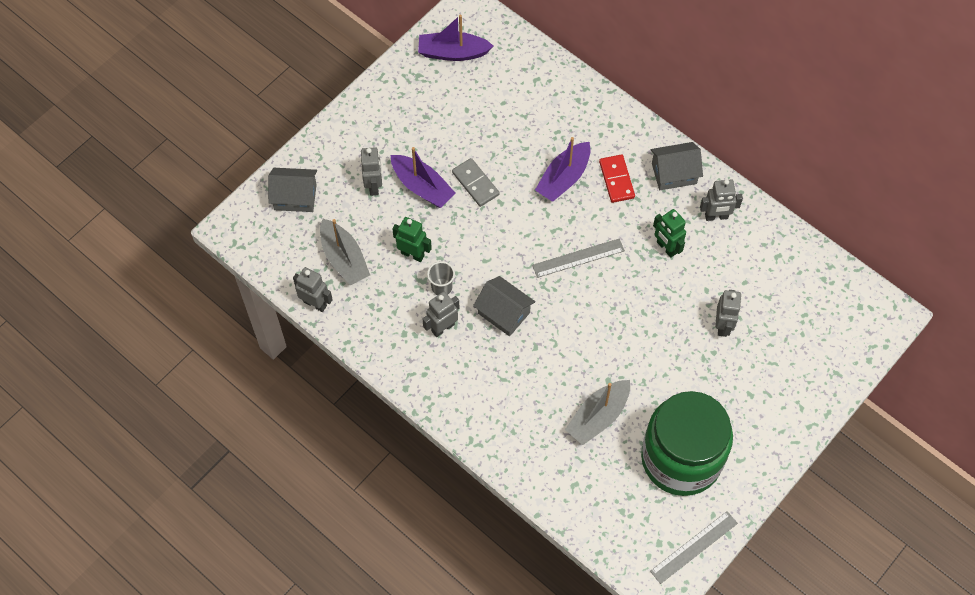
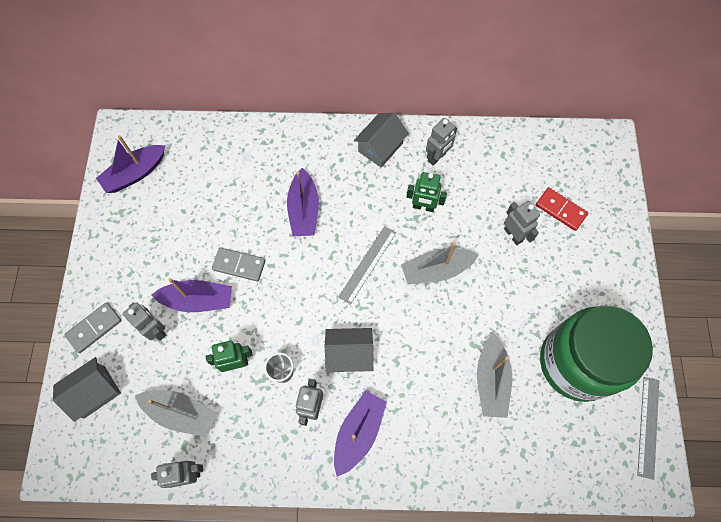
camera: 40 degrees left, 5 degrees up
(330, 151) = (94, 328): none -> grey domino
(461, 372) = (358, 433): none -> purple boat
(616, 180) = (343, 182): red domino -> red domino (560, 210)
(631, 304) = (436, 270): none -> grey boat

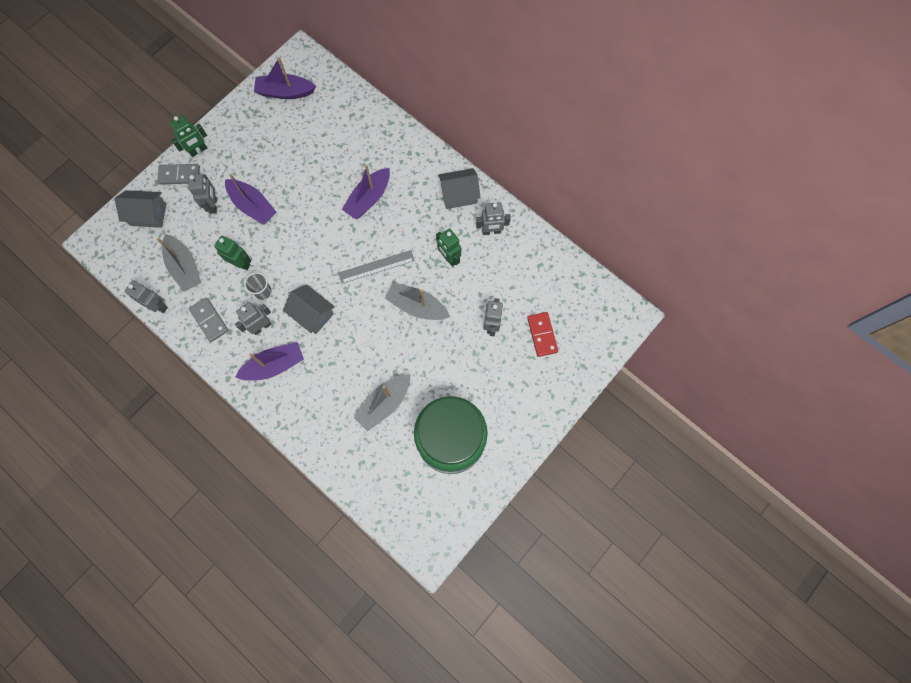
camera: 40 degrees right, 5 degrees up
(93, 290) = (198, 150): none -> green robot
(239, 265) = (296, 203): grey domino -> grey domino (209, 320)
(648, 426) = (457, 517): grey ruler -> none

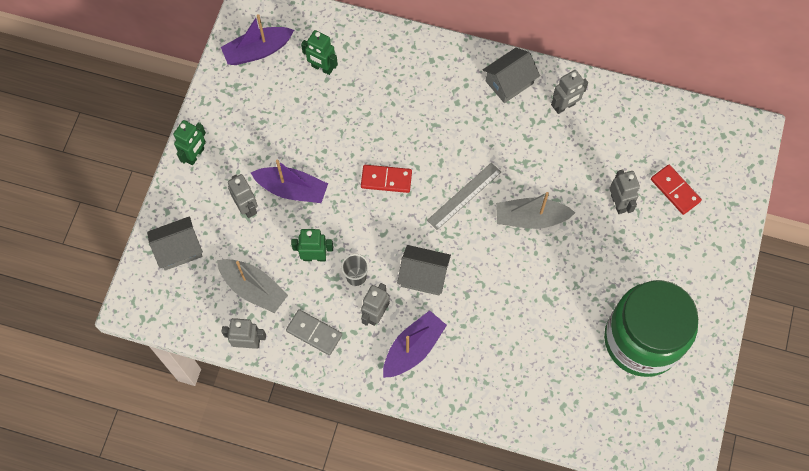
camera: 25 degrees left, 5 degrees down
(179, 175) = (189, 191): grey domino -> none
(325, 229) = (386, 180): none -> red domino
(368, 198) = (415, 127): purple boat -> none
(384, 403) = (553, 334): grey boat -> none
(449, 258) = (536, 153): green robot -> green robot (322, 68)

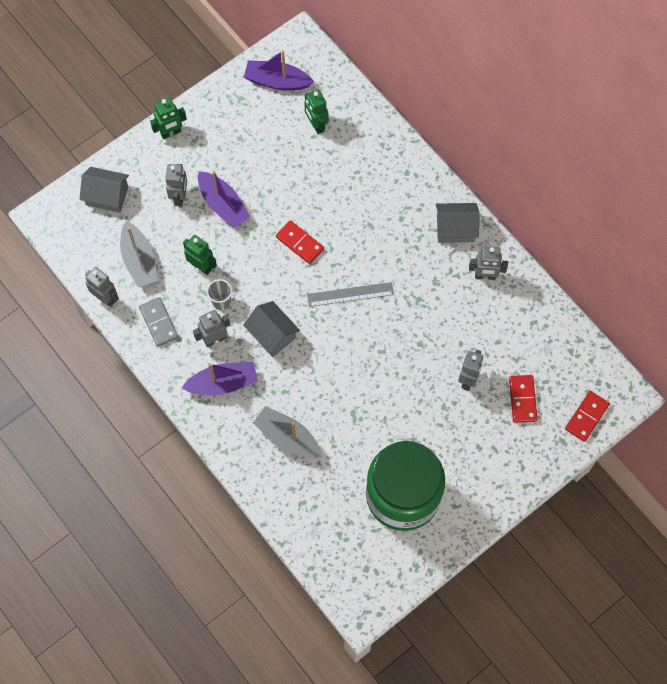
camera: 35 degrees right, 0 degrees up
(530, 218) = (389, 345): grey boat -> grey boat (287, 437)
(736, 170) = (586, 417): none -> red domino

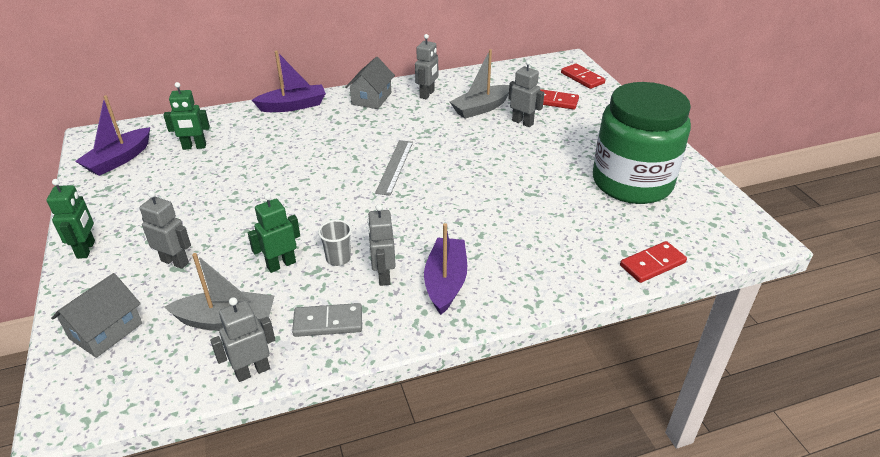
camera: 70 degrees left, 30 degrees down
(223, 205) = (219, 229): purple boat -> purple boat (293, 106)
(272, 334) = (406, 228): grey house -> none
(287, 437) = (539, 245): grey boat -> grey boat (481, 108)
(299, 243) = (313, 185): red domino -> red domino (652, 264)

